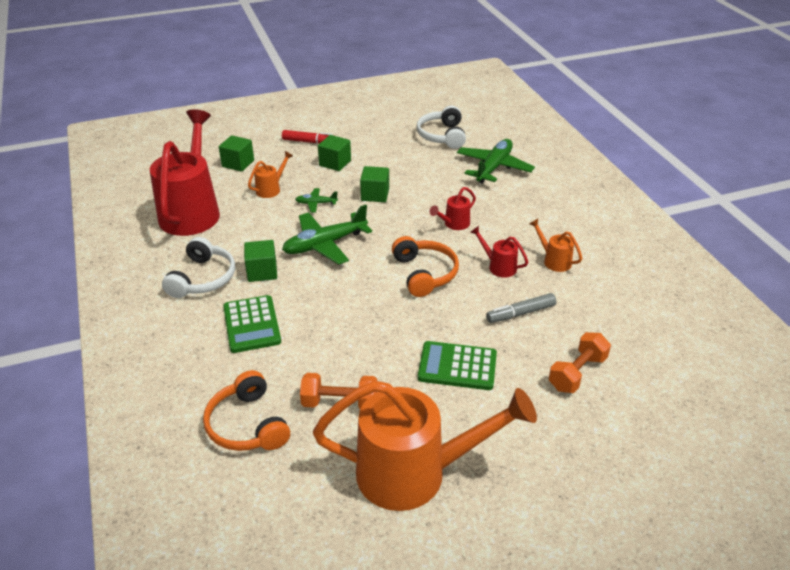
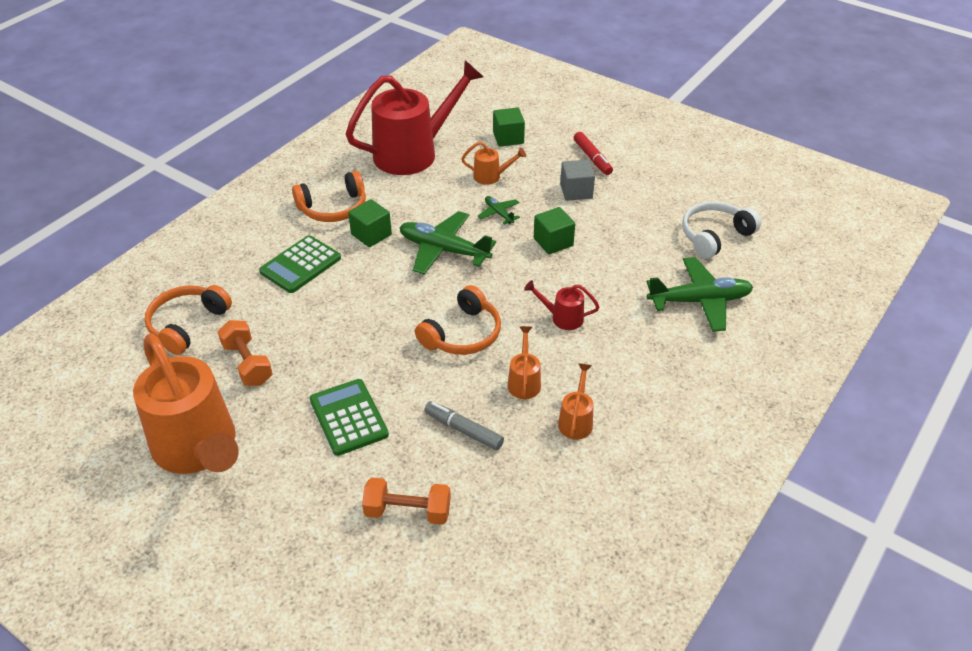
camera: 55 degrees right, 5 degrees up
(203, 278) = (333, 208): white headphones -> orange headphones
(335, 163) = (576, 191): green cube -> grey cube
(498, 266) = (524, 381): red watering can -> orange watering can

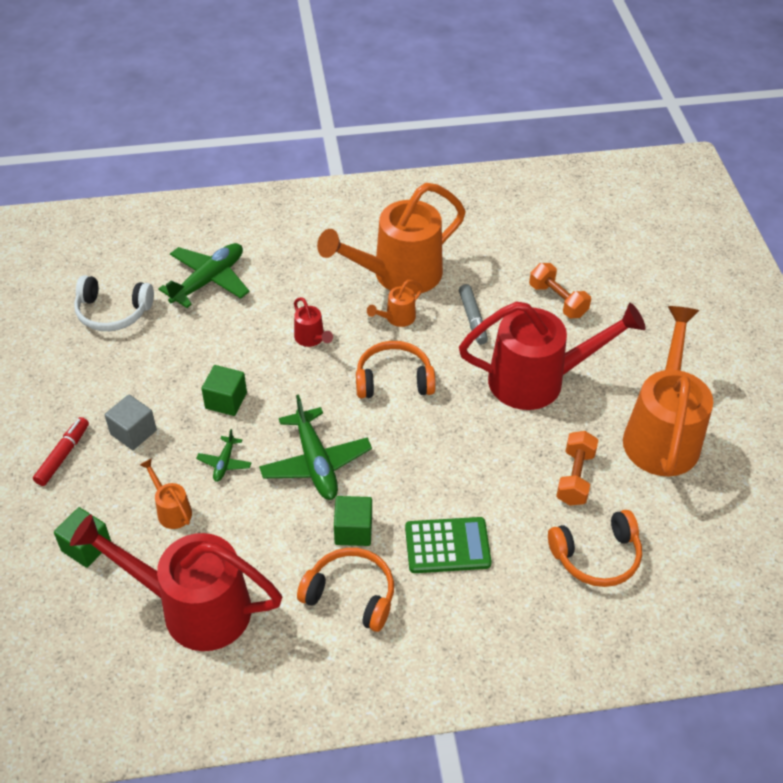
camera: 135 degrees left, 5 degrees up
(348, 417) = (538, 380): green calculator -> red watering can
(576, 420) = (398, 275): orange watering can -> orange watering can, size x2.39
(699, 301) = (208, 281): green plane -> green plane turned 90 degrees clockwise

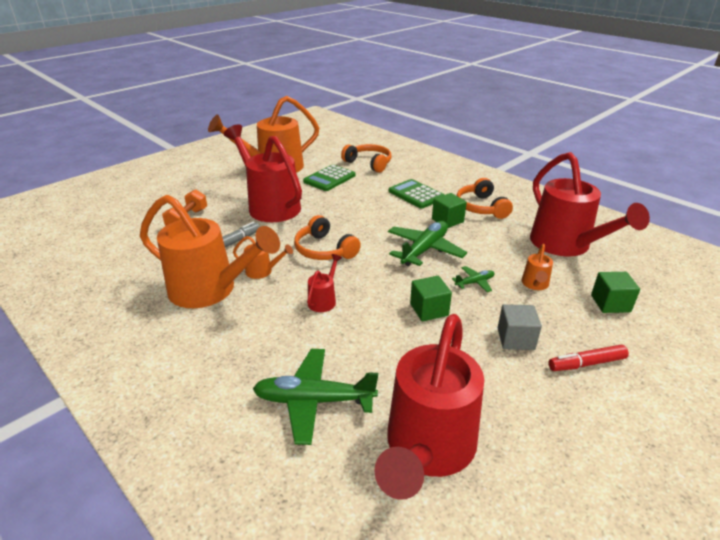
camera: 125 degrees left, 15 degrees down
(113, 312) = (427, 449): white headphones -> red watering can
(575, 477) = (329, 178): orange dumbbell -> green calculator

